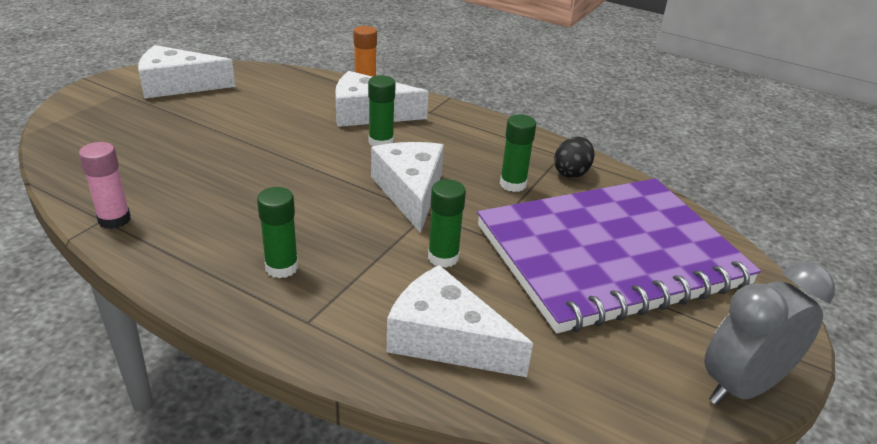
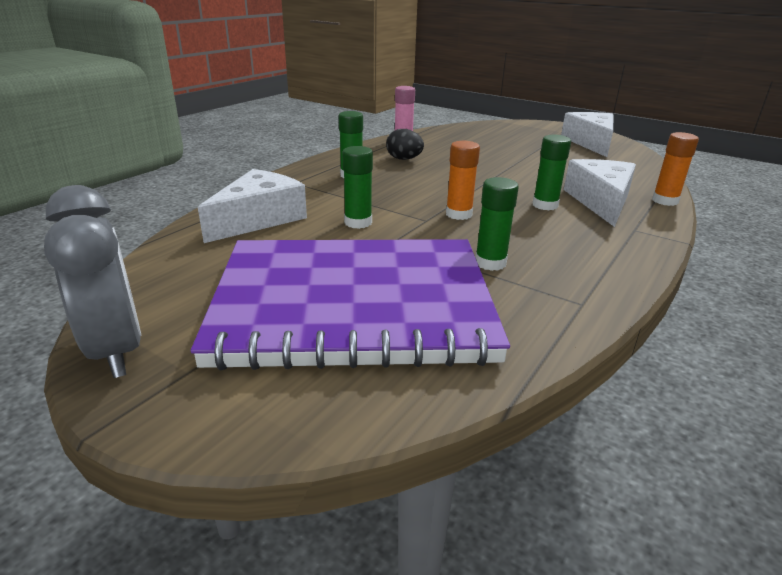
camera: 95 degrees right, 5 degrees down
(410, 192) = (458, 214): white cheese -> orange glue stick
(571, 172) = (536, 304): black egg -> black egg (404, 159)
(610, 255) = (353, 305): purple notebook -> purple notebook turned 75 degrees counterclockwise

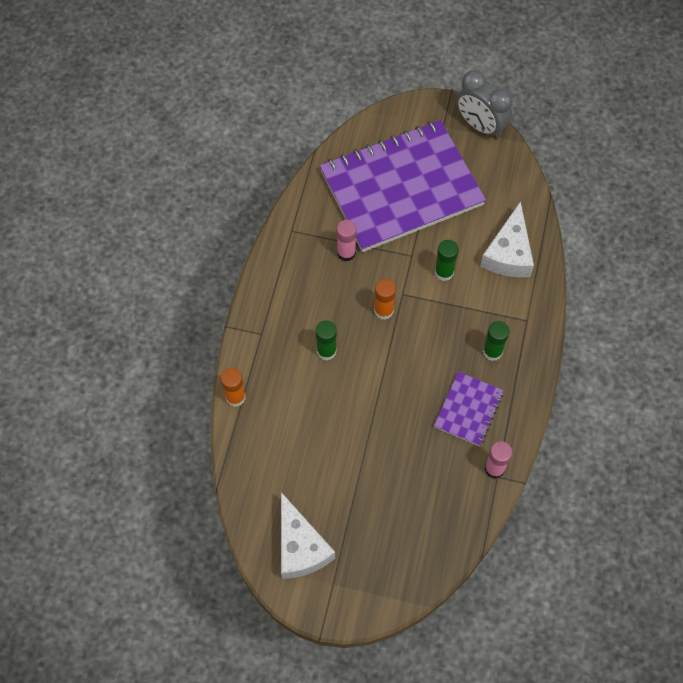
camera: 160 degrees right, 35 degrees up
(404, 159) = (468, 409): black egg -> purple notebook
(490, 263) = (346, 253): green glue stick -> pink glue stick
(600, 201) = (285, 376): white cheese -> none

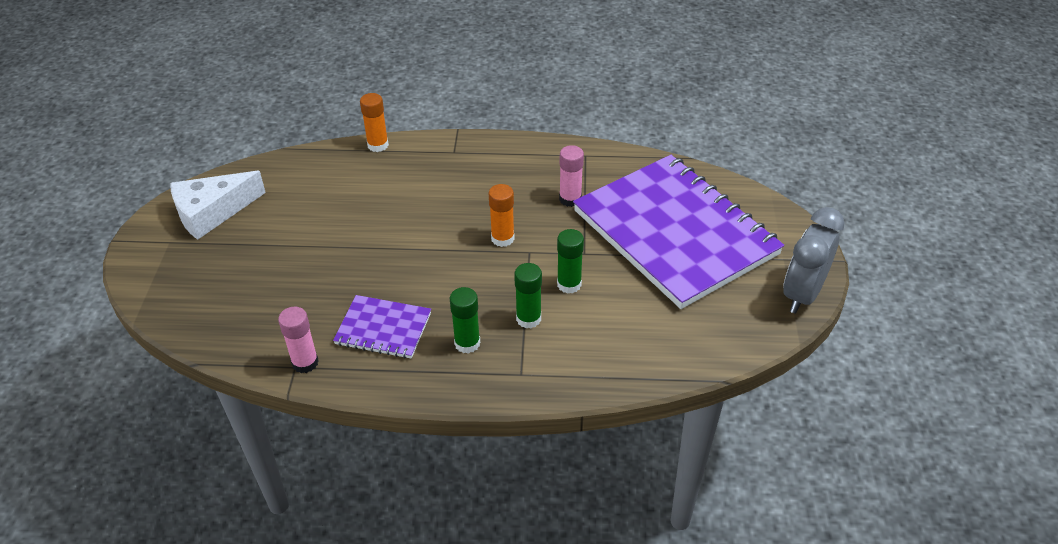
camera: 80 degrees right, 20 degrees down
(326, 351) = (442, 200): green glue stick -> green glue stick (528, 319)
(508, 253) = (617, 344): white cheese -> none

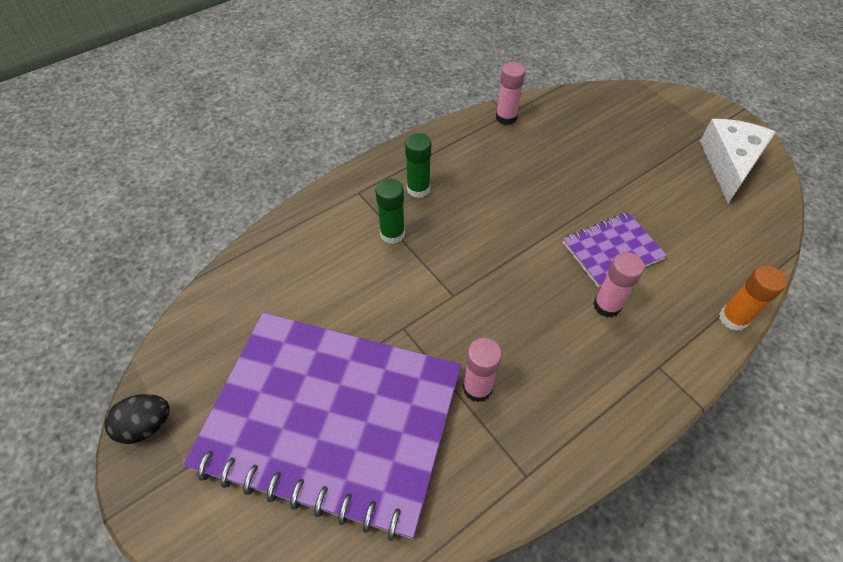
camera: 140 degrees right, 10 degrees up
(383, 329) = (487, 164): purple notebook -> purple notebook (612, 251)
(439, 190) = (606, 306): none -> pink glue stick
(502, 238) = (490, 293): orange glue stick -> none
(569, 284) = (388, 285): green glue stick -> none
(802, 294) = (146, 426): grey clock -> black egg

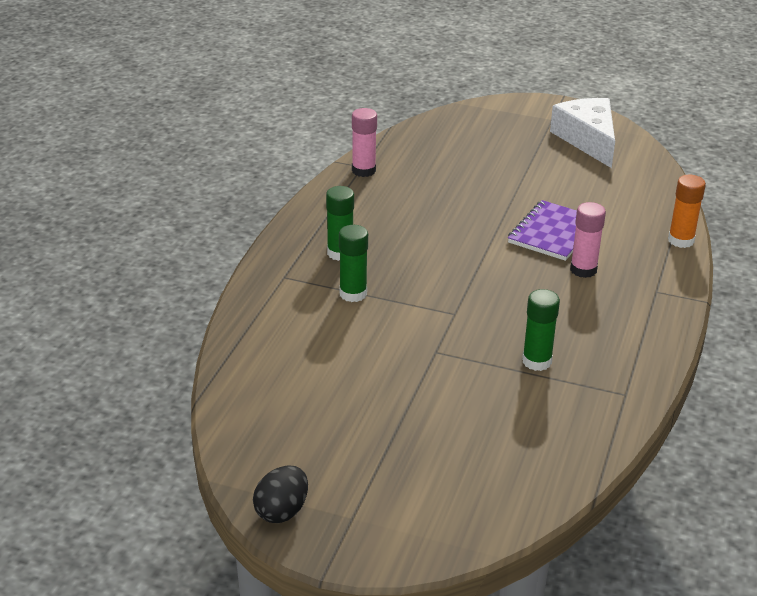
camera: 35 degrees left, 20 degrees down
(331, 419) = (441, 432): purple notebook -> none
(477, 388) = (537, 361): pink glue stick -> green glue stick

